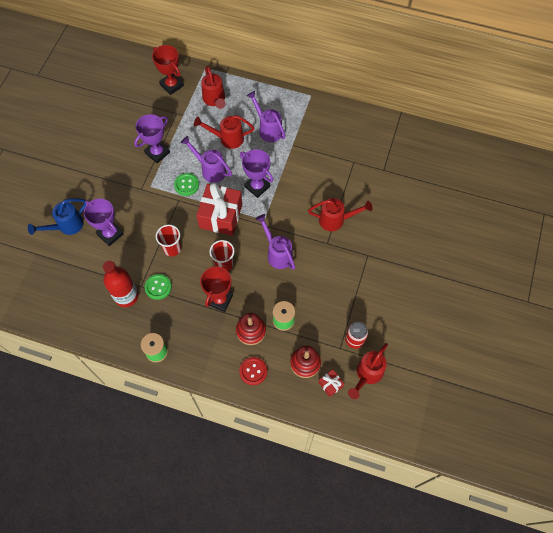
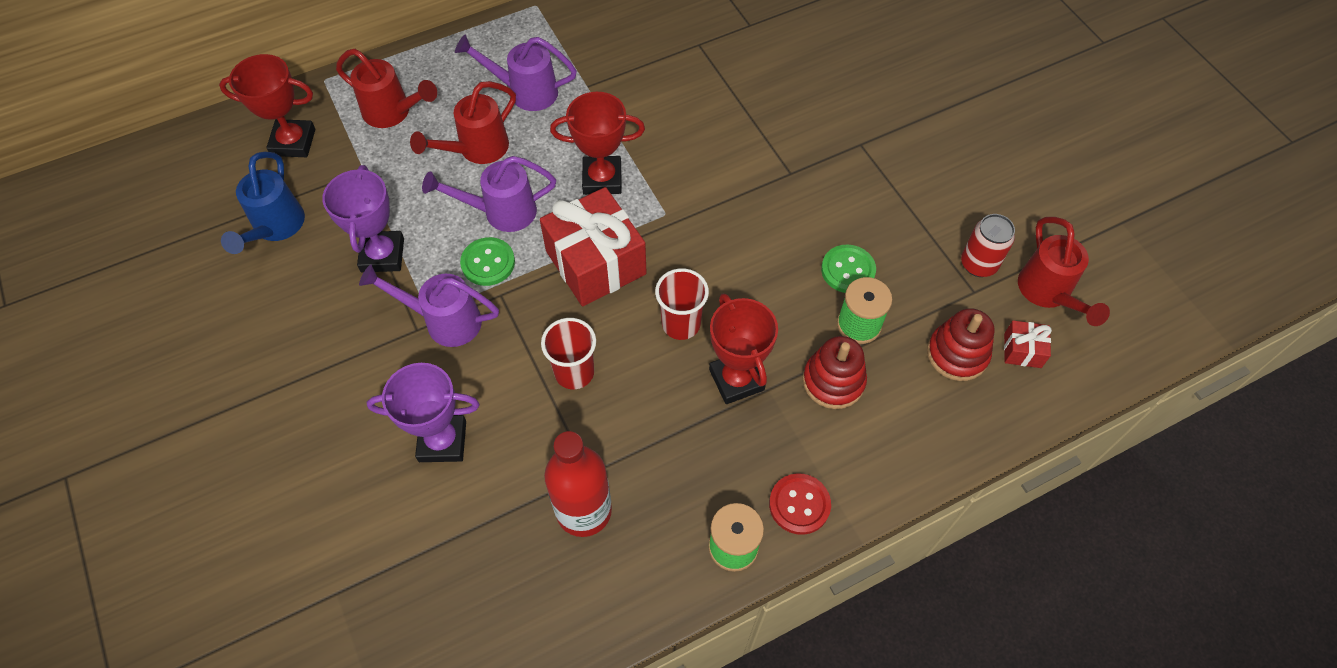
camera: 45 degrees left, 5 degrees down
(66, 226) = (345, 497): blue watering can -> blue watering can (275, 228)
(158, 287) = (619, 449): green button -> green button (848, 270)
(253, 371) = (905, 433): red button -> red button (799, 504)
(257, 186) = (602, 179): purple trophy -> red trophy
(277, 253) = (739, 243): purple watering can -> purple watering can (443, 321)
(336, 220) = (766, 134): red watering can -> none

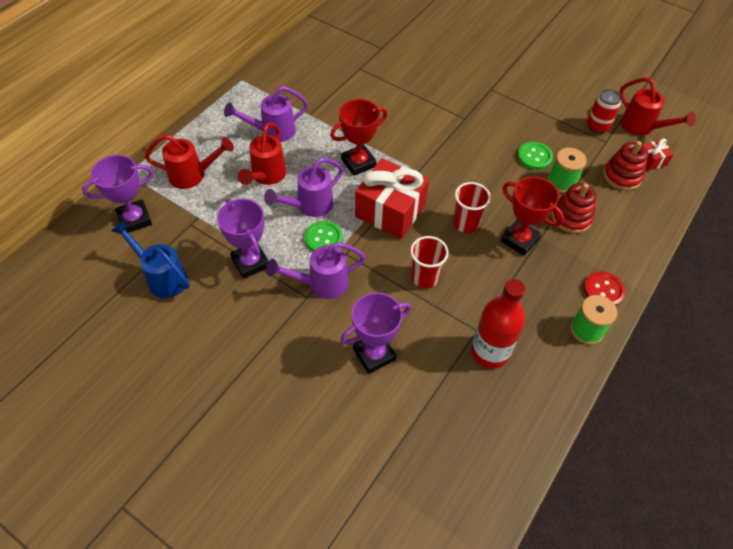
camera: 30 degrees left, 5 degrees down
(275, 228) = (162, 277): blue watering can -> blue watering can turned 150 degrees clockwise
(293, 142) = (135, 219): red trophy -> purple trophy

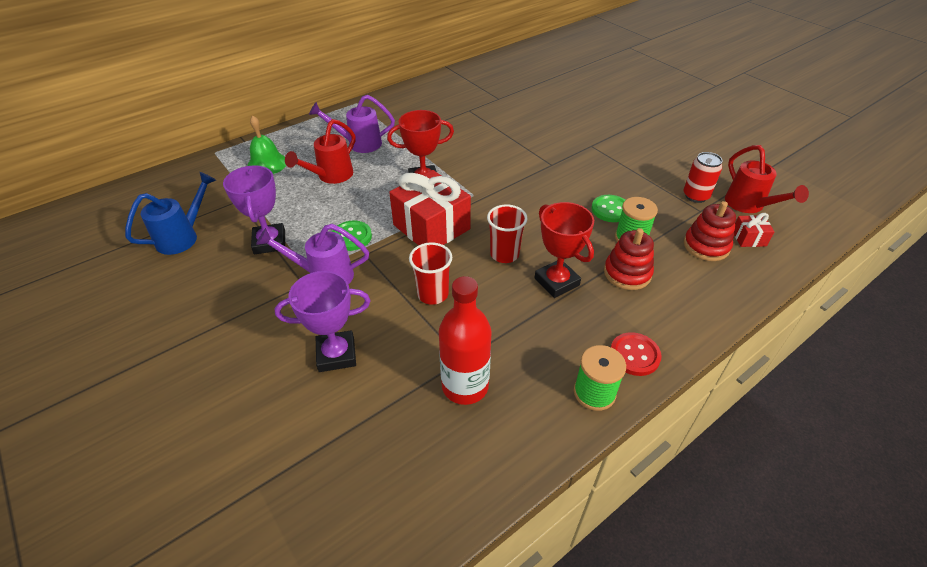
camera: 20 degrees right, 10 degrees down
(135, 219) = (194, 187): purple trophy -> none
(162, 277) = (183, 236): blue watering can -> blue watering can turned 75 degrees clockwise
(193, 175) = (267, 164): red watering can -> green bell
(309, 206) = (355, 207): purple watering can -> none

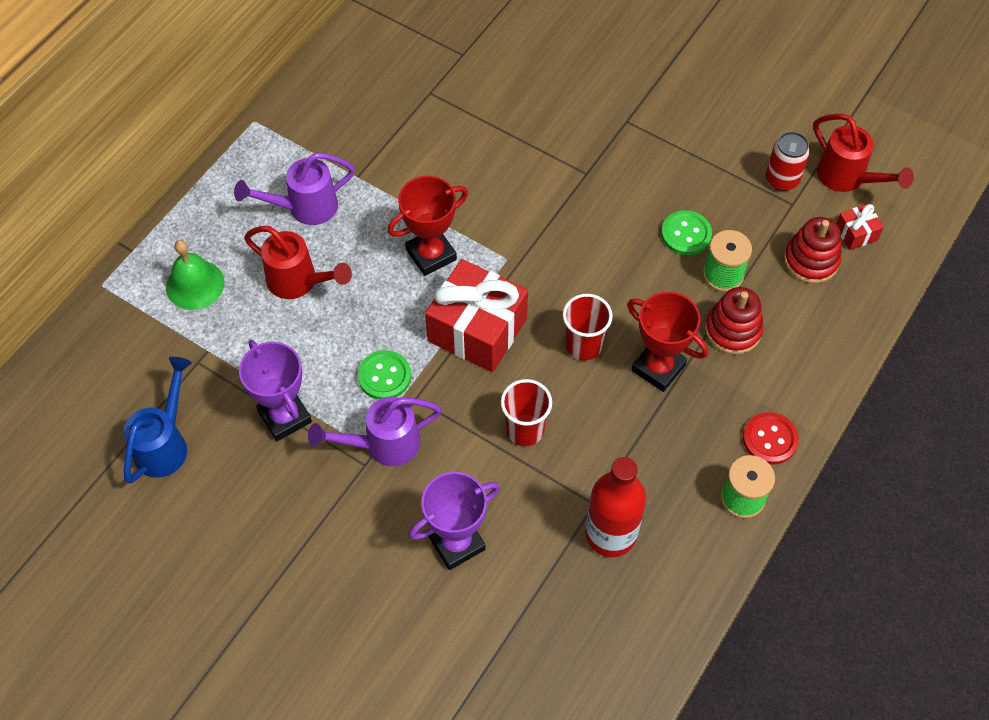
camera: 20 degrees left, 15 degrees up
(330, 176) = (299, 282): red watering can -> red watering can turned 75 degrees counterclockwise

